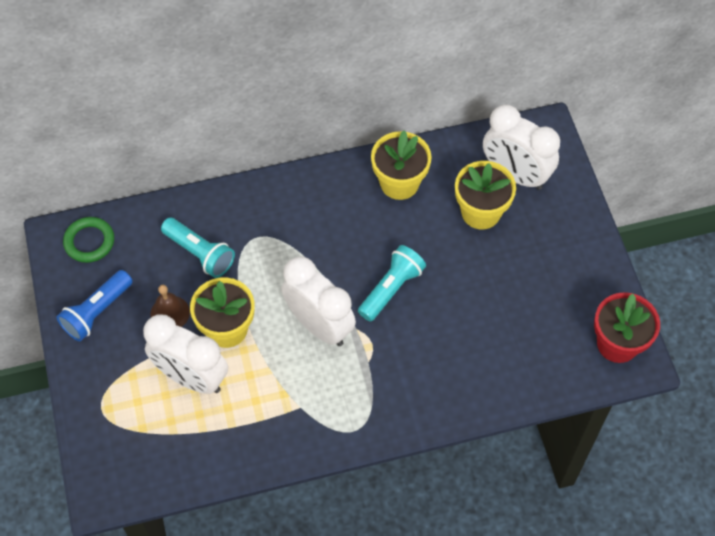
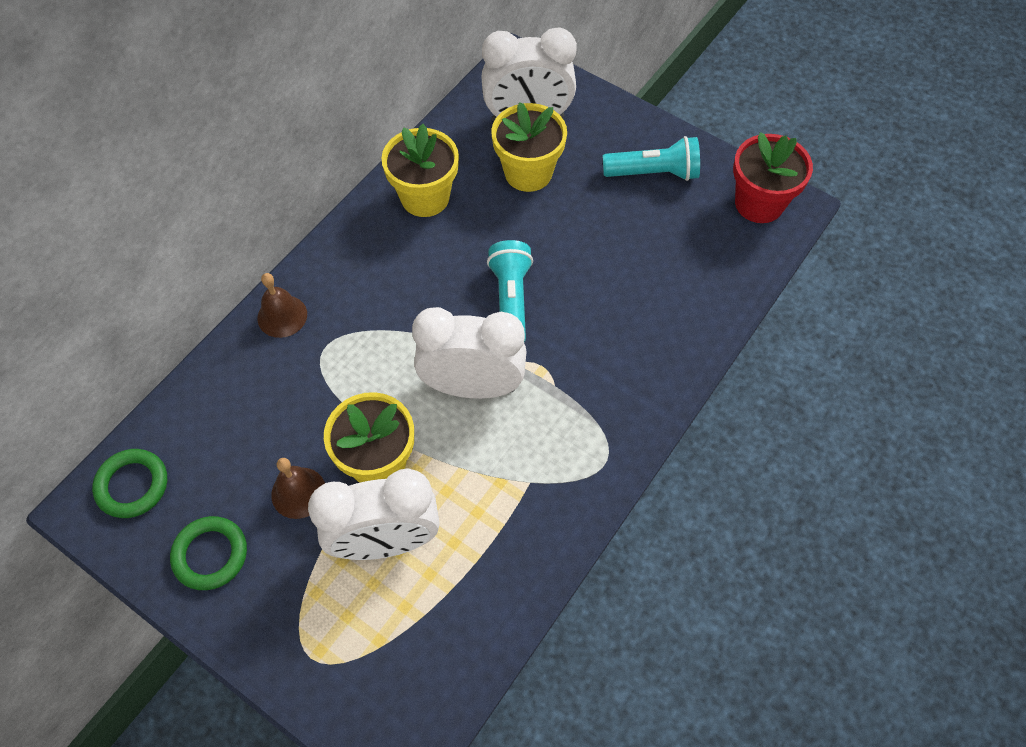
camera: 40 degrees left, 0 degrees up
(97, 312) = (210, 555): blue flashlight -> green ring
(200, 253) = (276, 407): turquoise flashlight -> turquoise flashlight (653, 173)
(249, 200) = (282, 316): none -> brown bell

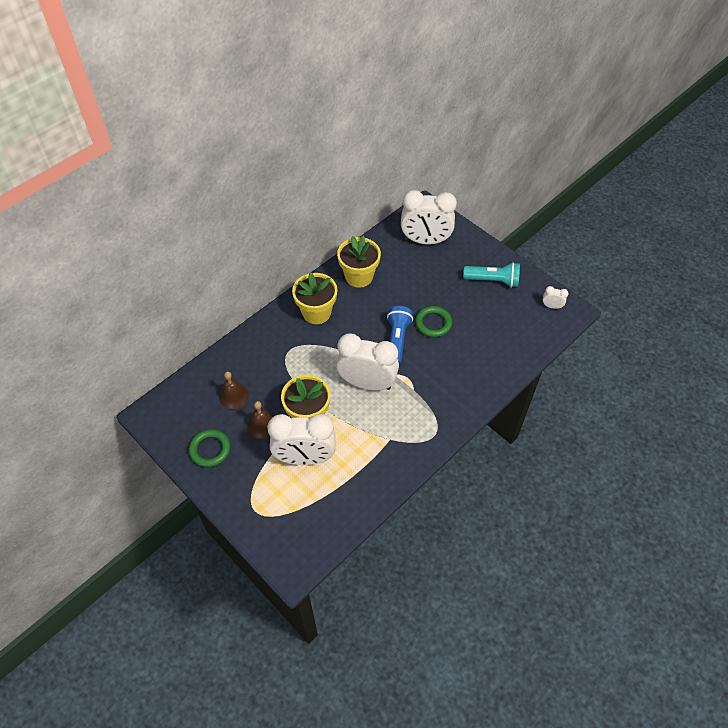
camera: 10 degrees right, 5 degrees down
(132, 485) = (174, 407): green ring -> green ring (433, 323)
(282, 316) = (268, 330): brown bell -> brown bell (233, 396)
(511, 300) = (397, 340): turquoise flashlight -> blue flashlight
(528, 172) = (420, 271): yellow flower pot -> yellow flower pot (316, 312)
(759, 203) = (551, 306): red flower pot -> white clock

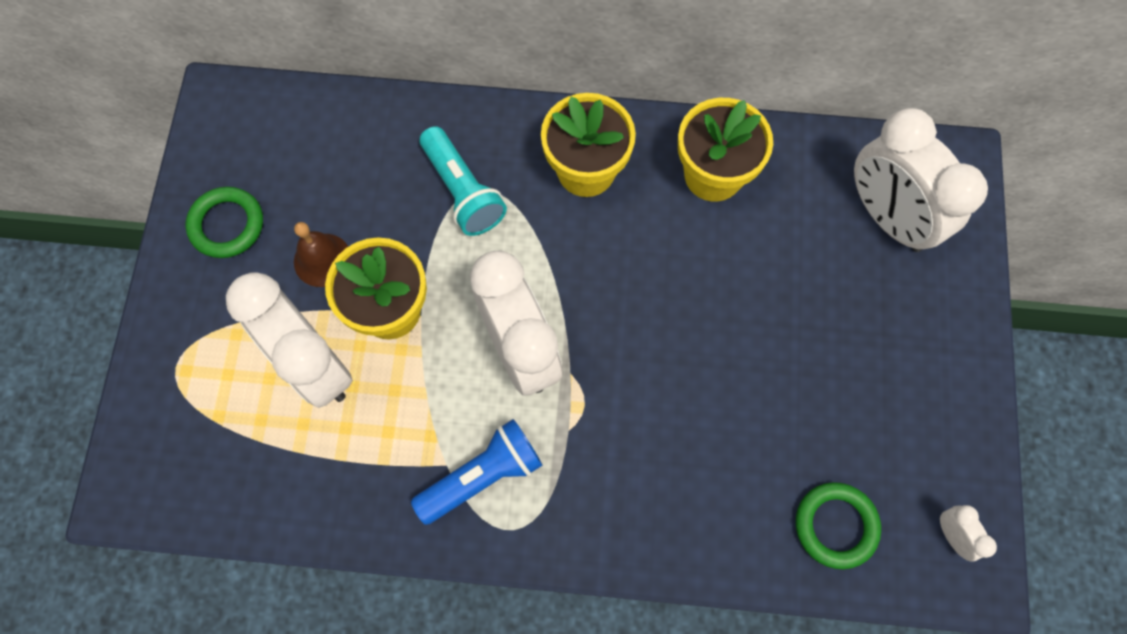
camera: 50 degrees right, 15 degrees up
(233, 396) = (339, 180): brown bell -> none
(397, 340) = (643, 330): blue flashlight -> blue flashlight (482, 476)
(433, 323) = (727, 361): green ring -> green ring (835, 526)
(493, 281) = (910, 391): turquoise flashlight -> turquoise flashlight (462, 191)

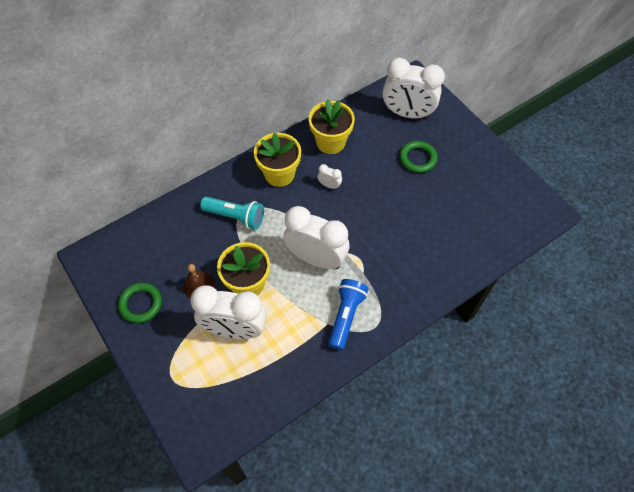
camera: 40 degrees left, 10 degrees down
(835, 526) = (489, 231): green ring -> green ring (417, 158)
(952, 535) = (528, 204): white clock -> white clock (329, 185)

